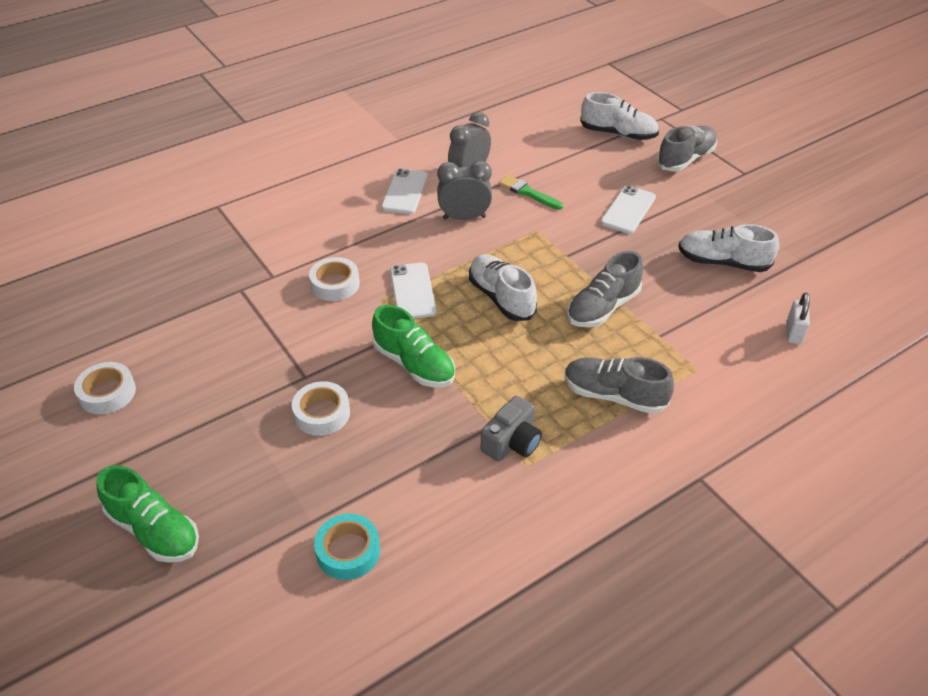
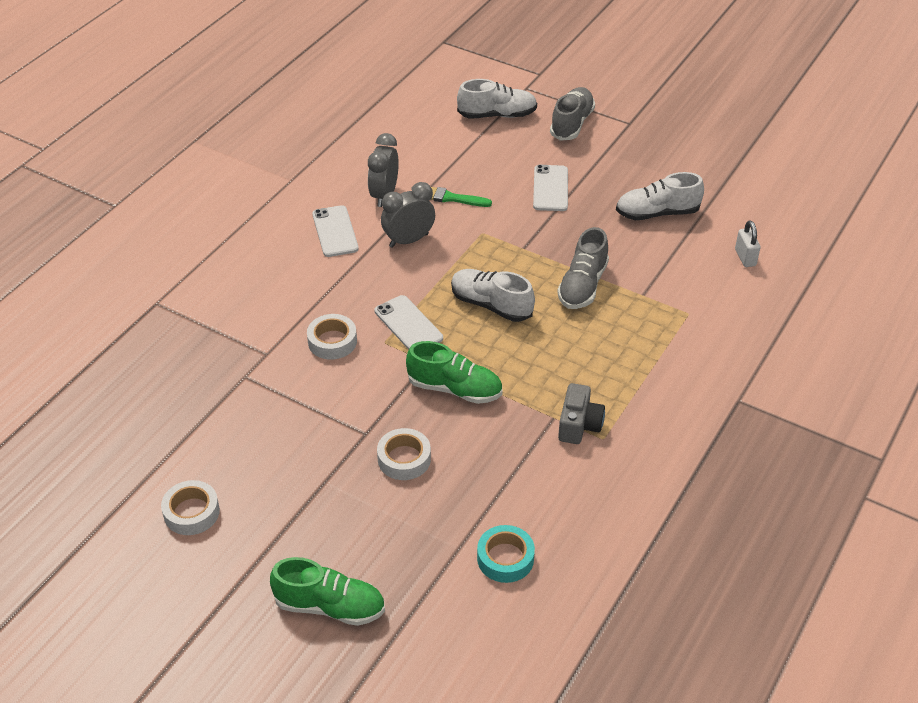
camera: 25 degrees left, 0 degrees up
(614, 395) = (636, 358): grey shoe -> none

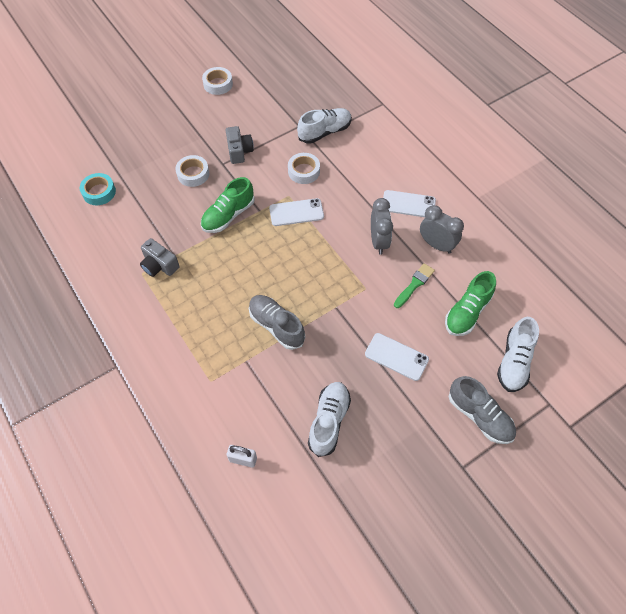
camera: 115 degrees right, 15 degrees up
(330, 424) = (239, 151): none -> grey camera
(330, 606) = (126, 117): green shoe -> green shoe (467, 312)
(491, 305) = (289, 263): white shoe -> white shoe (325, 132)

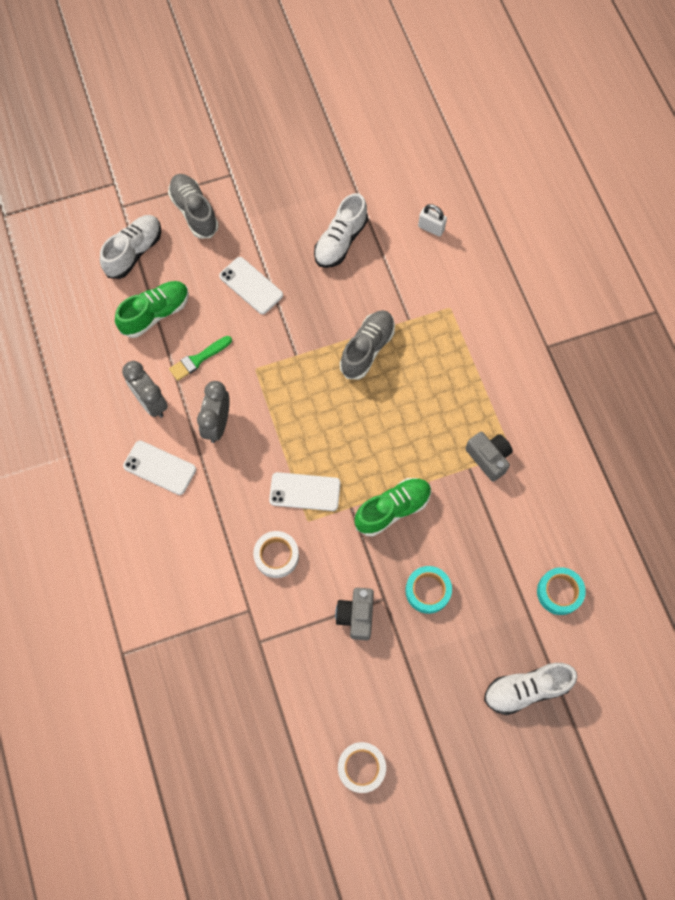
camera: 165 degrees left, 10 degrees up
(193, 174) = (428, 591): white tape -> turquoise tape
(276, 326) = (367, 349): grey shoe -> grey shoe turned 120 degrees counterclockwise
(325, 132) = (226, 619): white shoe -> white shoe (526, 689)

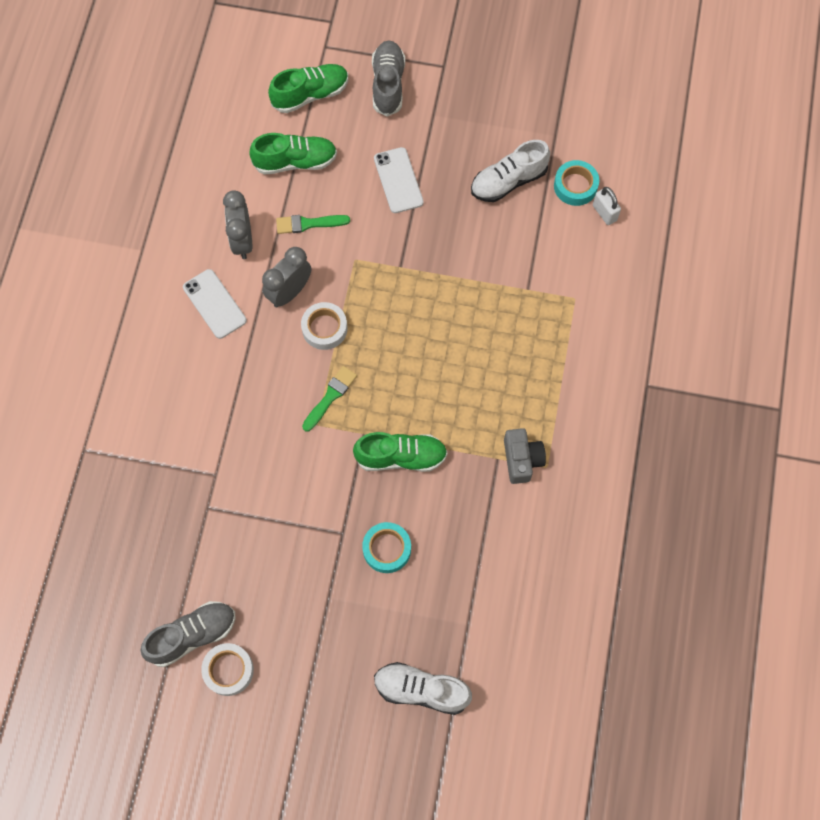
camera: 30 degrees right, 0 degrees up
(134, 252) = (310, 95): white shoe -> green shoe
(276, 556) = (269, 440): white tape -> white tape (324, 328)
(305, 492) = (330, 396): white phone -> green brush
(356, 616) = (307, 534): grey camera -> none
(367, 349) = (470, 296): grey shoe -> grey shoe (192, 635)
(559, 592) = (509, 621): turquoise tape -> turquoise tape (575, 186)

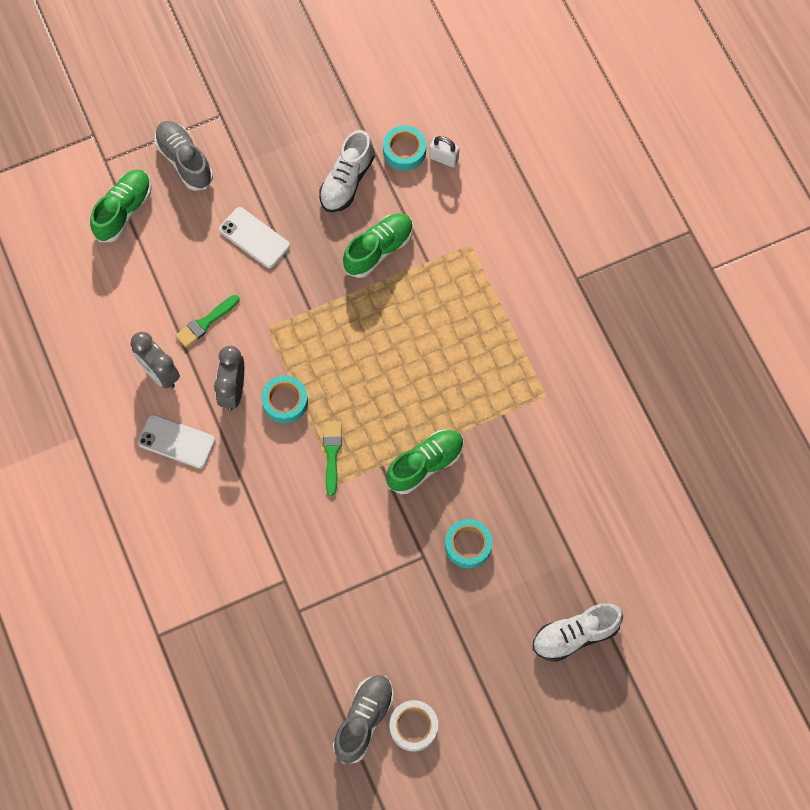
camera: 35 degrees left, 0 degrees up
(295, 162) = (154, 277): green shoe -> green shoe (379, 249)
(324, 328) = (285, 401): white tape -> turquoise tape
(522, 459) = (522, 402): grey camera -> none

